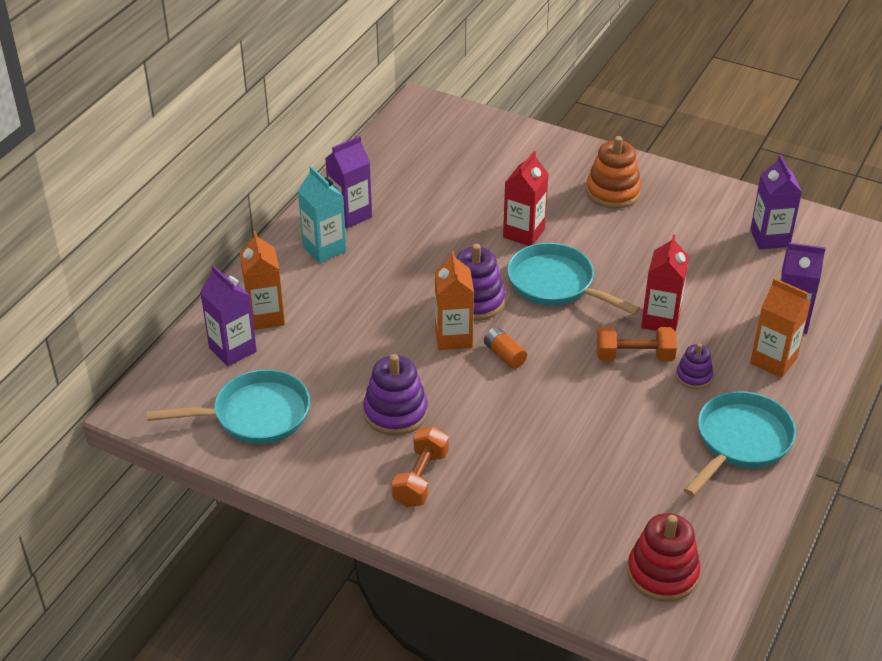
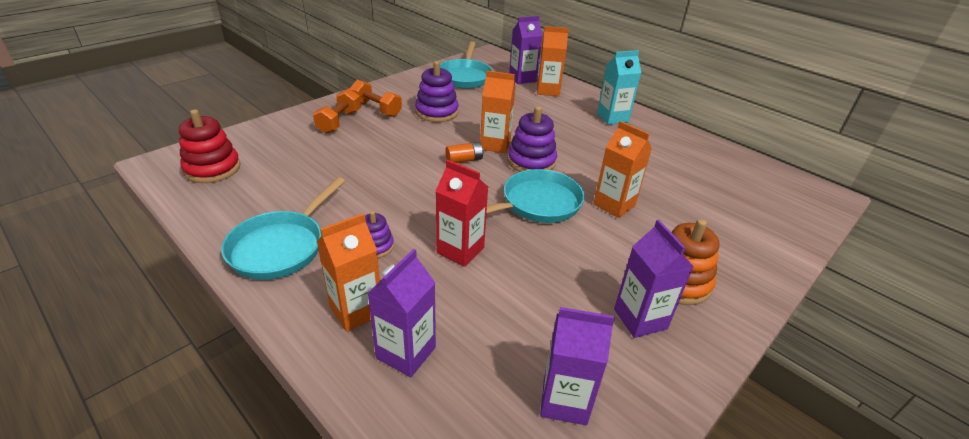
camera: 105 degrees right, 5 degrees down
(350, 215) = (651, 133): purple carton -> purple carton (640, 319)
(524, 233) = (614, 205): red carton -> orange carton
(634, 356) = (423, 220): orange dumbbell -> orange dumbbell (339, 122)
(740, 441) = (281, 247): turquoise pan -> turquoise pan turned 60 degrees clockwise

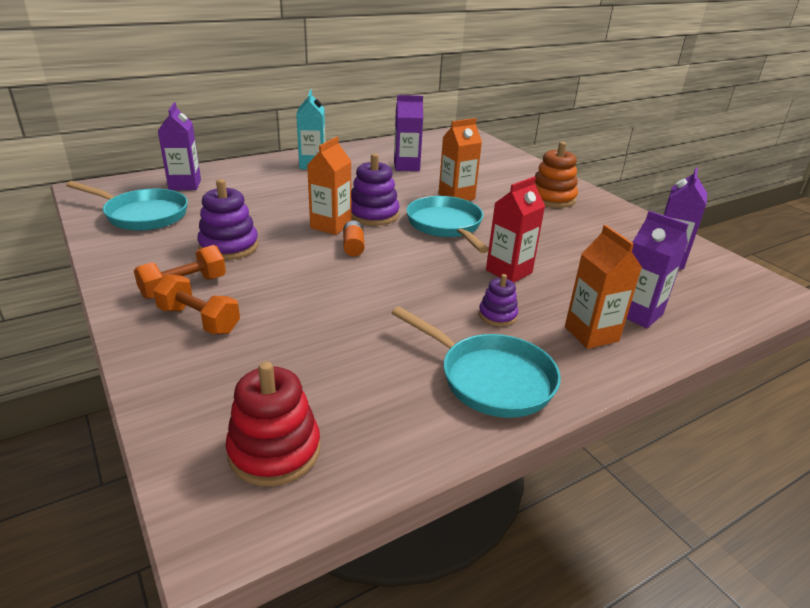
camera: 75 degrees left, 5 degrees down
(548, 90) = (229, 179): orange carton -> none
(640, 319) = (589, 219): purple carton -> purple carton (406, 166)

